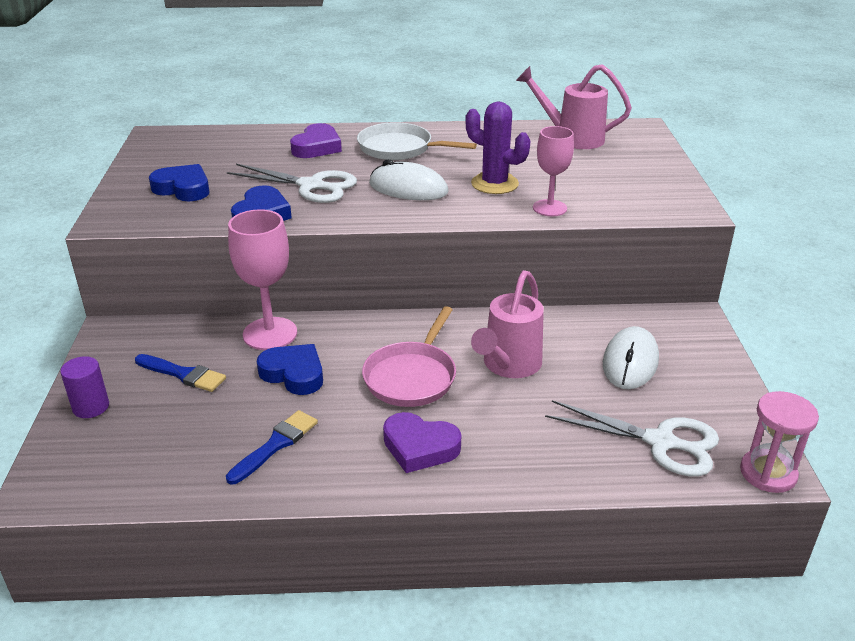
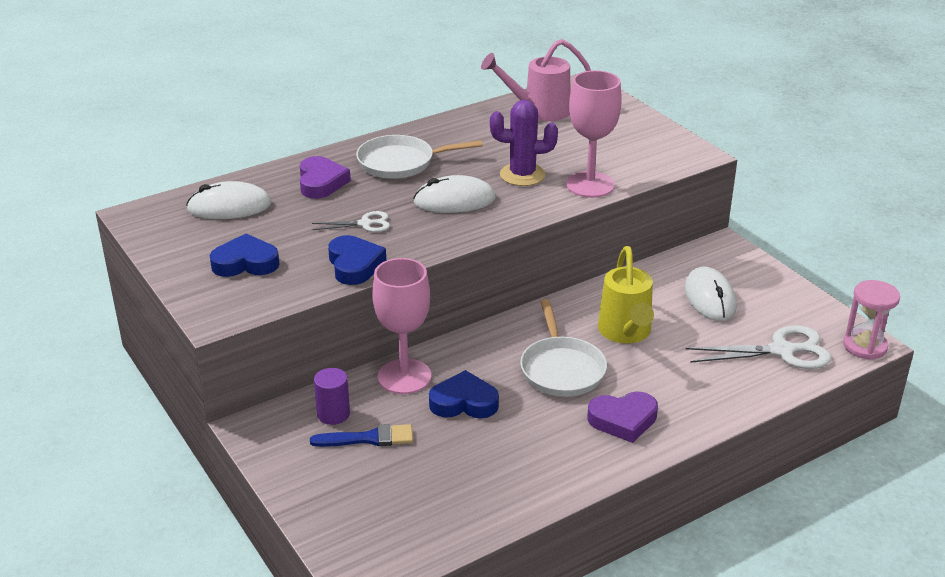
camera: 30 degrees left, 0 degrees up
(91, 407) = (319, 496): purple cylinder -> purple cylinder (333, 414)
(226, 146) = (229, 207): none -> white mouse
(275, 445) = (513, 462): blue brush -> none
(311, 186) = (365, 224): white scissors -> white scissors, size x0.56
(412, 376) = (561, 369): pink pan -> white pan
(508, 365) = (625, 333): pink watering can -> yellow watering can
(549, 208) = (590, 185): pink goblet -> pink goblet, size x1.53

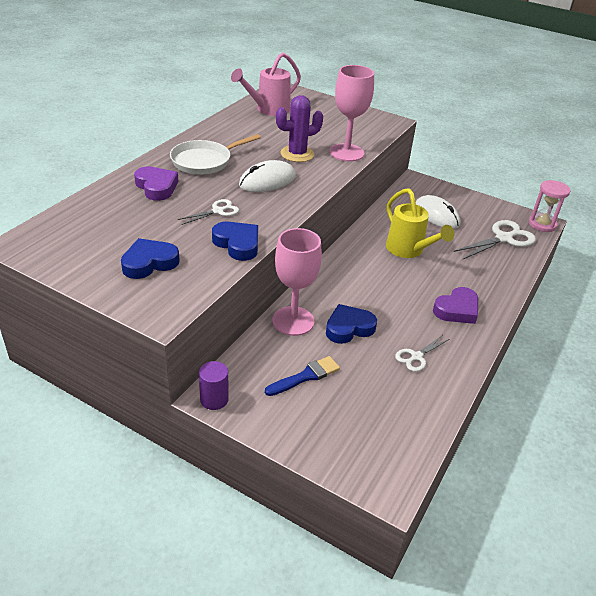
camera: 30 degrees left, 5 degrees up
(229, 207) = (97, 221): white mouse -> none
(333, 414) = (265, 365): purple cylinder -> purple cylinder (214, 399)
(518, 457) = (416, 357): none -> white scissors
(561, 369) = (391, 285): white pan -> none

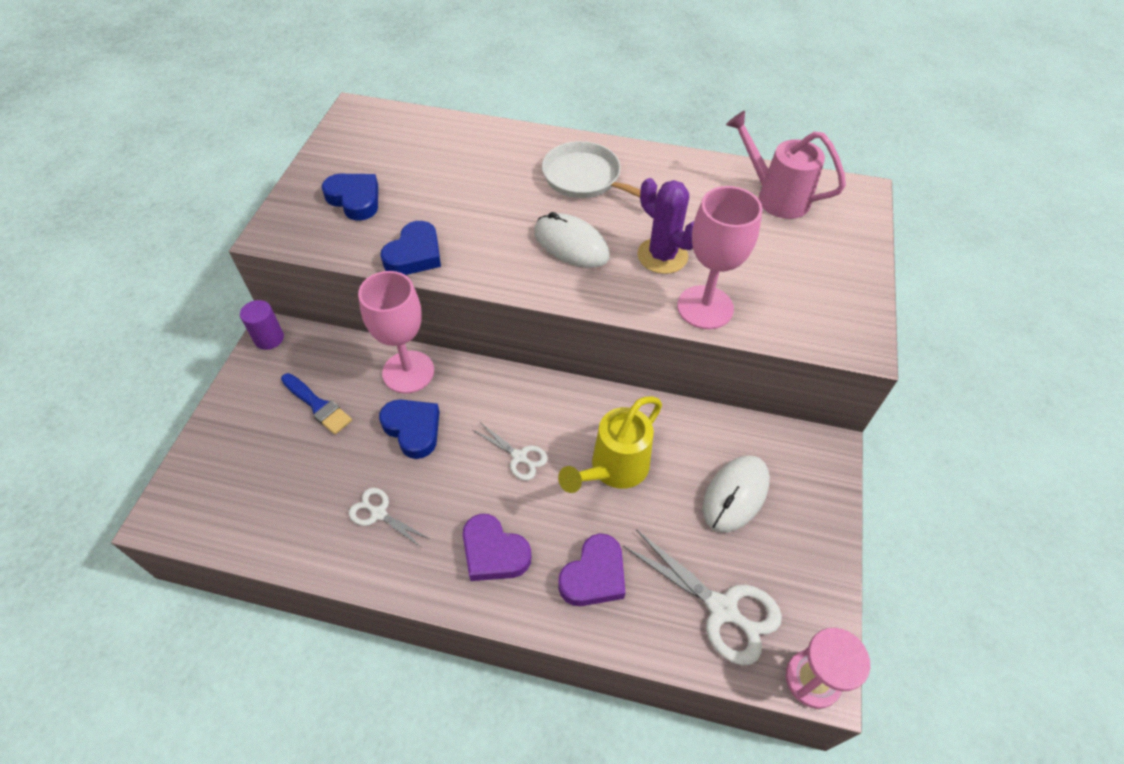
camera: 75 degrees right, 15 degrees up
(156, 187) = (503, 160): purple heart -> purple heart (594, 575)
(218, 211) = (476, 220): white scissors -> white scissors (519, 457)

